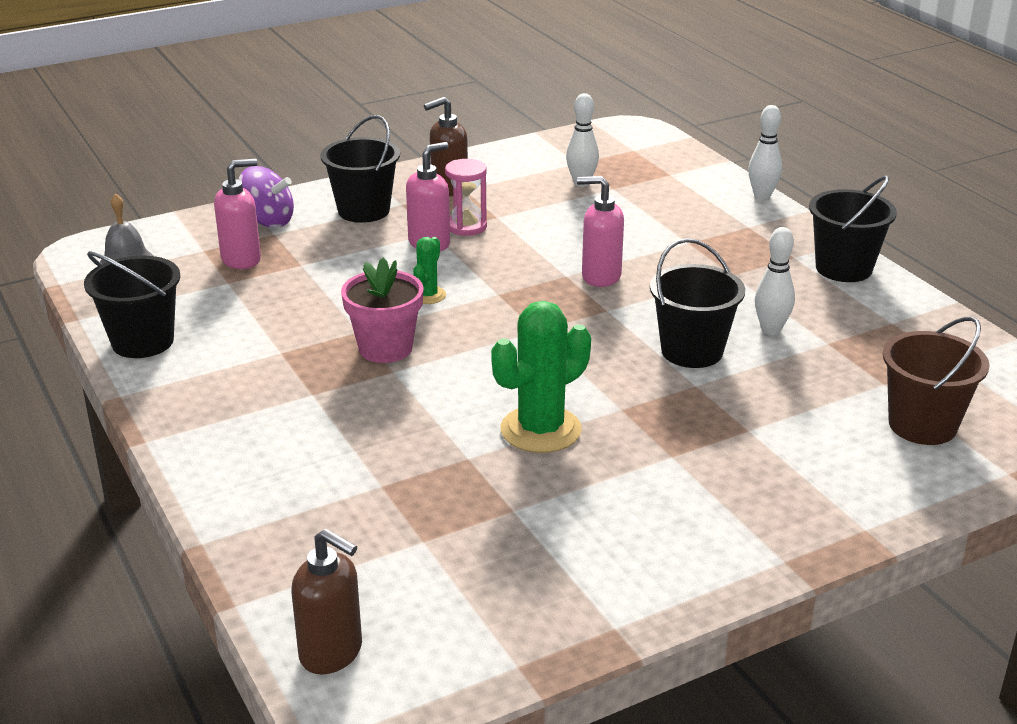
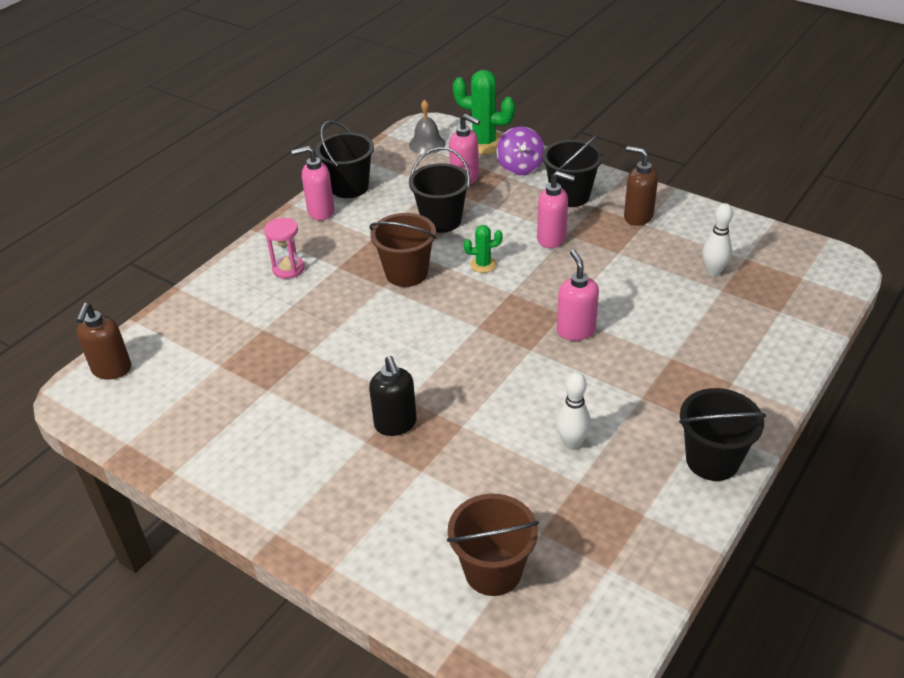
camera: 65 degrees right, 10 degrees up
(169, 378) = (320, 212): none -> pink soap dispenser
(385, 348) = (406, 273): pink flower pot -> brown bucket
(466, 226) = (590, 245): pink hourglass -> pink hourglass (288, 269)
(540, 430) = (358, 371): green cactus -> green cactus (484, 143)
(659, 427) = (395, 424): none -> black soap dispenser
(692, 351) = (507, 410): black bucket -> black bucket (441, 220)
(762, 196) = (797, 374): white bowling pin -> none

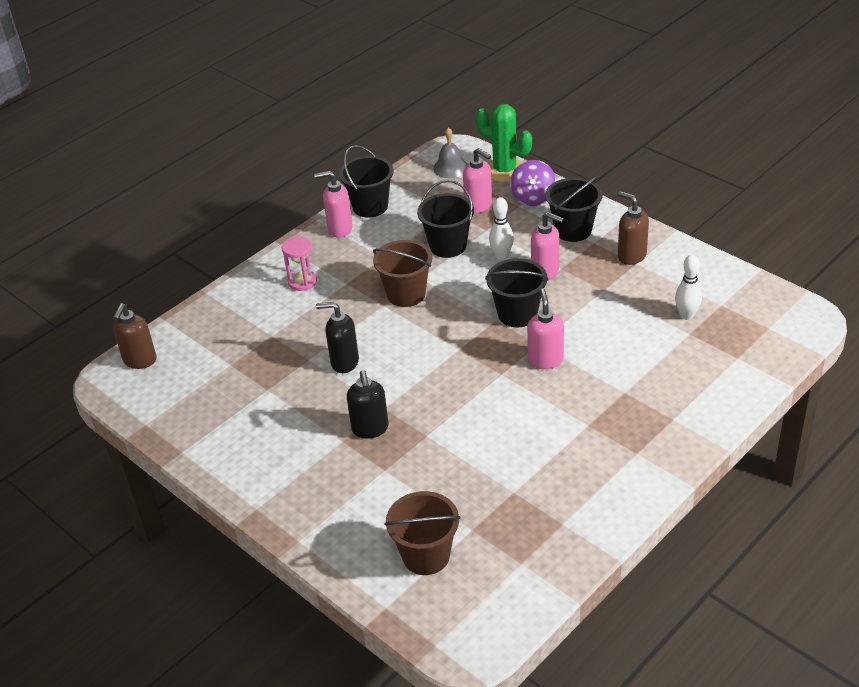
camera: 10 degrees right, 0 degrees up
(351, 352) = (344, 362): none -> black soap dispenser
(483, 264) = (477, 291): green cactus -> none
(572, 443) = (516, 459): white bowling pin -> white bowling pin (501, 256)
(712, 460) = (634, 484): black bucket -> black bucket (517, 314)

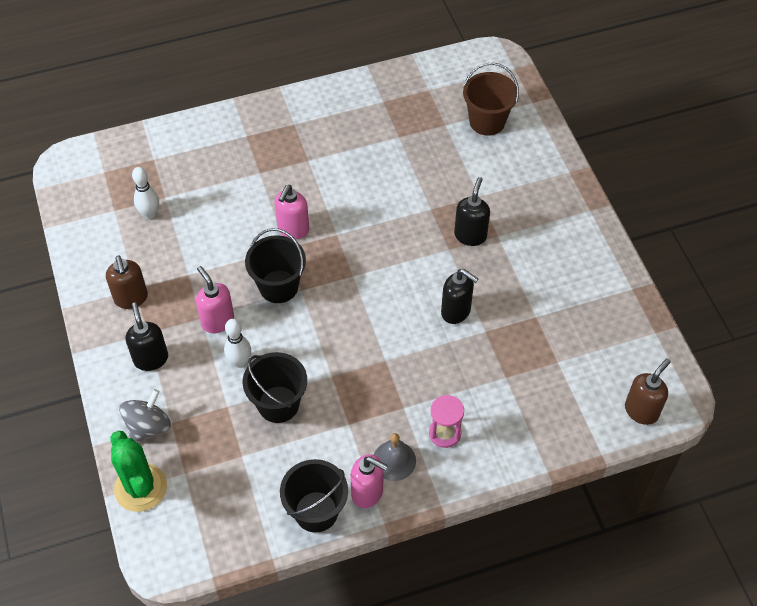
camera: 155 degrees left, 15 degrees up
(406, 294) = (357, 362): brown bucket -> none
(450, 167) = (191, 528): grey bell -> grey bell (394, 460)
(478, 206) = (208, 446): pink soap dispenser -> none
(533, 197) = (148, 426): purple spinning top -> grey spinning top
(573, 230) = (151, 359): black bucket -> black soap dispenser

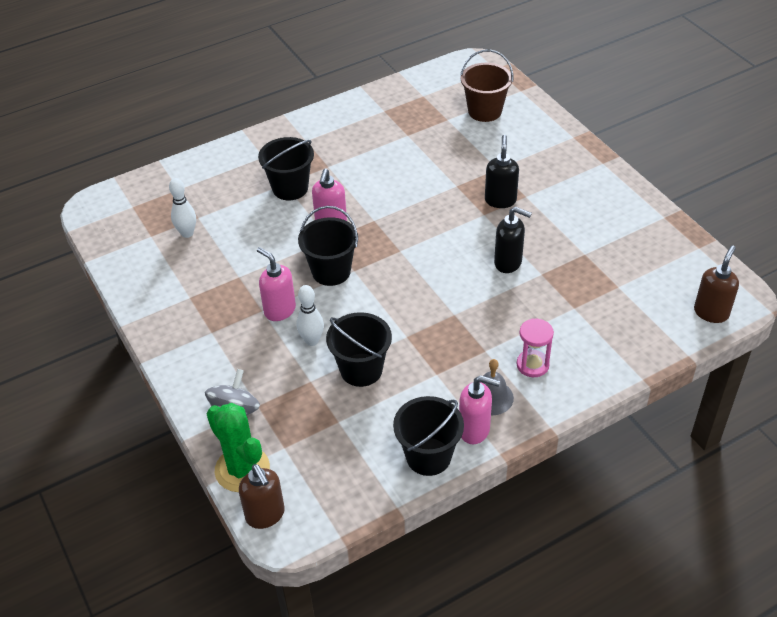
camera: 10 degrees left, 10 degrees down
(131, 298) = (187, 306): brown soap dispenser -> brown soap dispenser (265, 515)
(151, 359) = (221, 354): black soap dispenser -> none
(263, 179) = (290, 188): none -> black bucket

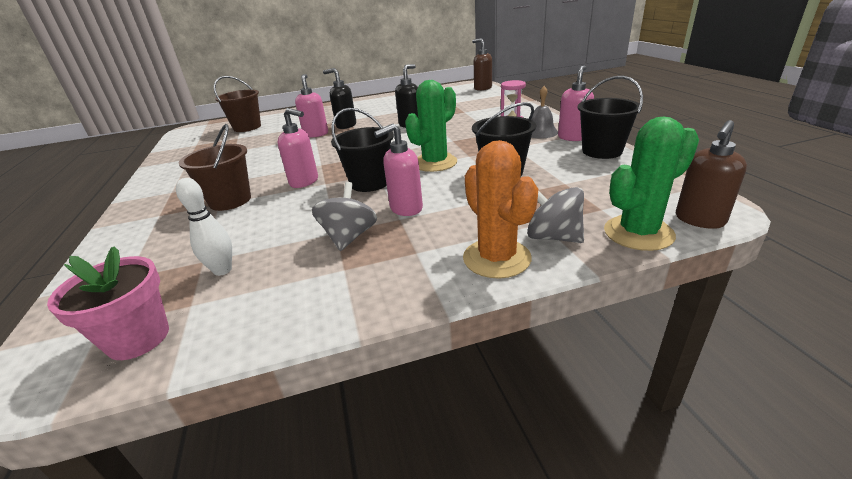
camera: 75 degrees left, 15 degrees down
(122, 229) = (138, 338): none -> pink flower pot
(204, 380) = (496, 258): none -> orange cactus
(231, 287) = (349, 237): none -> grey spinning top
(265, 515) = (699, 220): brown soap dispenser -> brown soap dispenser turned 150 degrees clockwise
(290, 188) = (230, 200): black bucket -> brown bucket
(312, 341) = (457, 193): white bowling pin -> none
(383, 311) = (435, 163): none -> green cactus
(465, 183) = (316, 134): none -> pink soap dispenser

